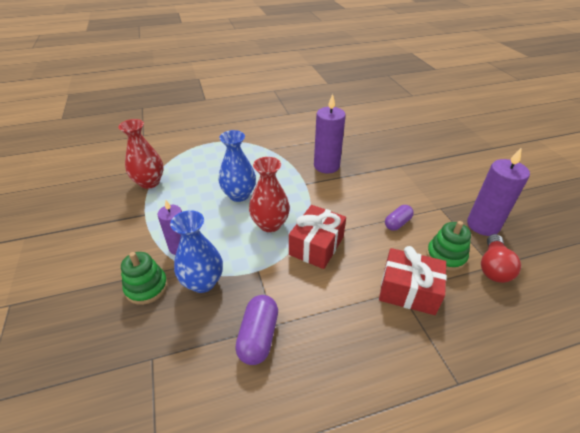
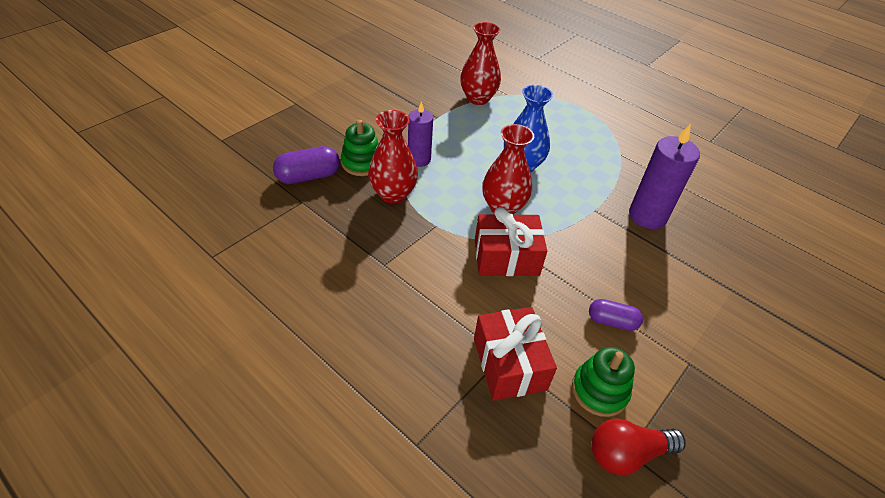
camera: 55 degrees right, 5 degrees up
(203, 282) = (393, 194): blue vase -> red vase
(258, 336) = (364, 258): purple capsule -> purple capsule (308, 176)
(483, 225) = (704, 425): purple candle -> none

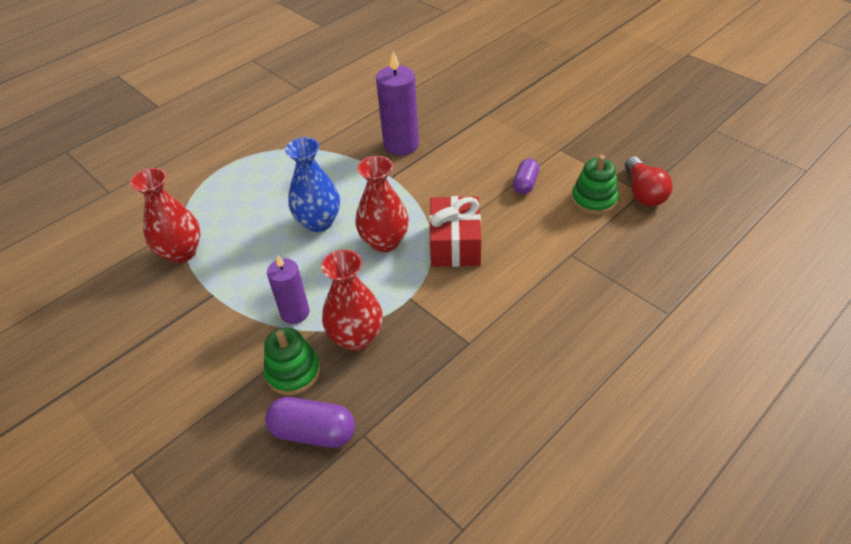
camera: 80 degrees left, 0 degrees up
(308, 176) = (313, 432): purple capsule -> purple capsule turned 60 degrees counterclockwise
(509, 364) = (578, 250): red gift -> none

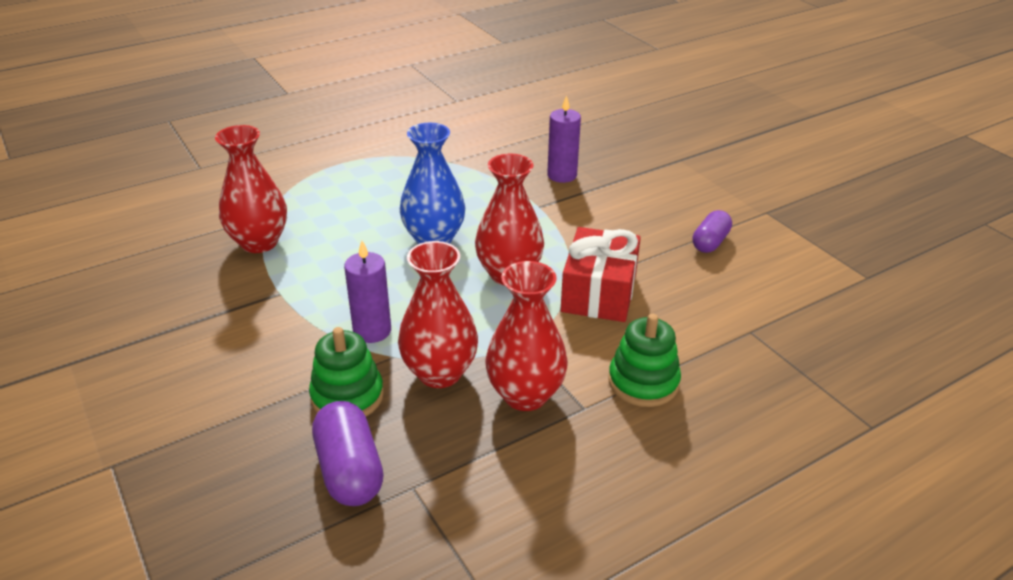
camera: 10 degrees right, 10 degrees down
(313, 432) = (349, 470): purple capsule -> purple capsule turned 45 degrees clockwise
(401, 145) = (562, 175): purple candle -> purple candle, size x0.65
(424, 342) = (525, 395): none -> red vase
(593, 200) = (798, 275): green stacking toy -> green stacking toy (643, 382)
(643, 193) = (869, 278): red light bulb -> none

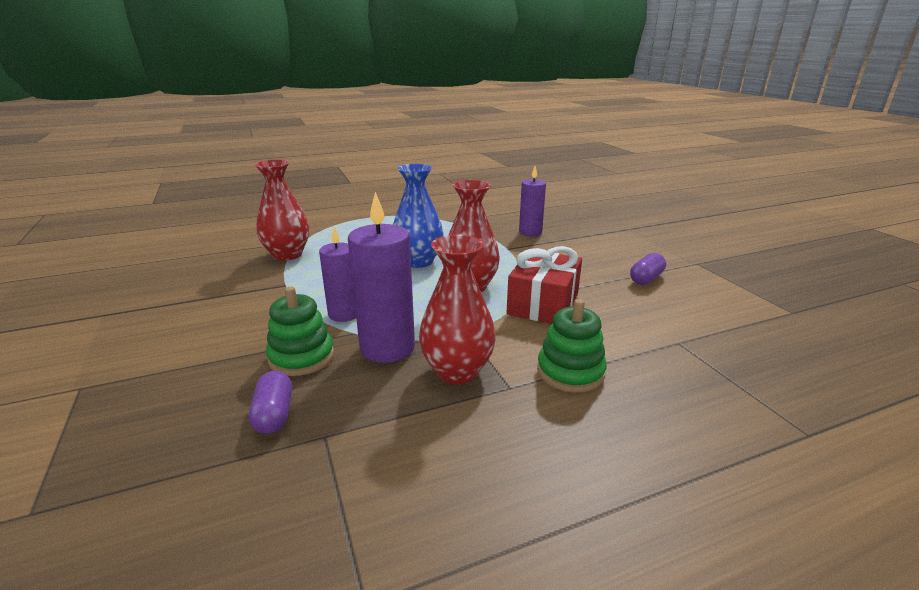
camera: 10 degrees right, 10 degrees down
(349, 470) = (274, 414): purple capsule -> purple capsule, size x0.67
(440, 373) = (387, 347): red vase -> purple candle

